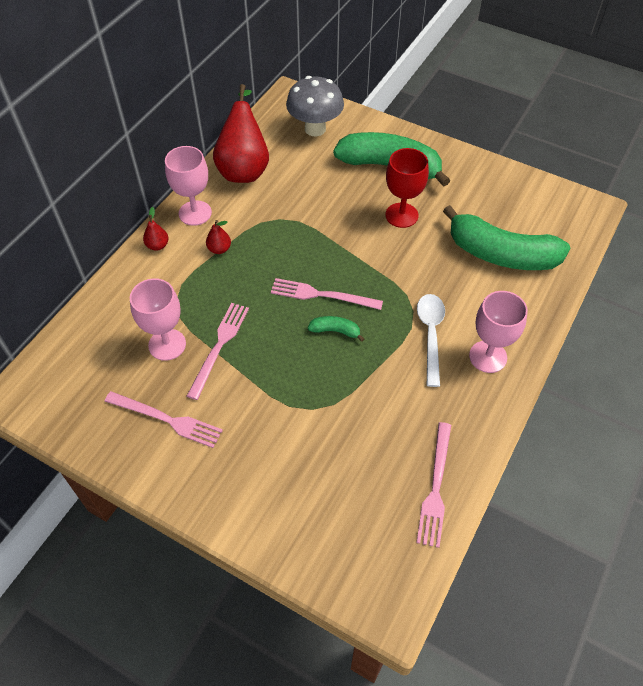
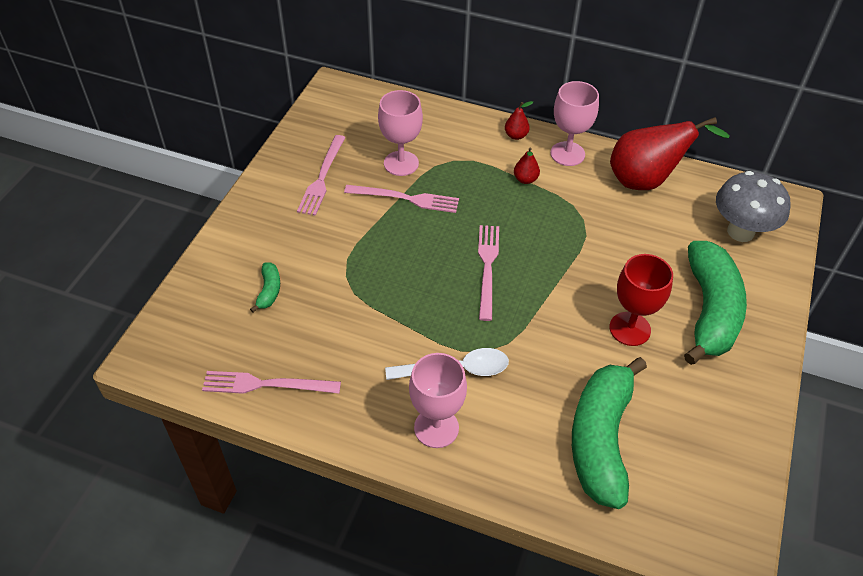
camera: 80 degrees right, 5 degrees down
(335, 331) = (443, 284): green banana -> green banana (269, 291)

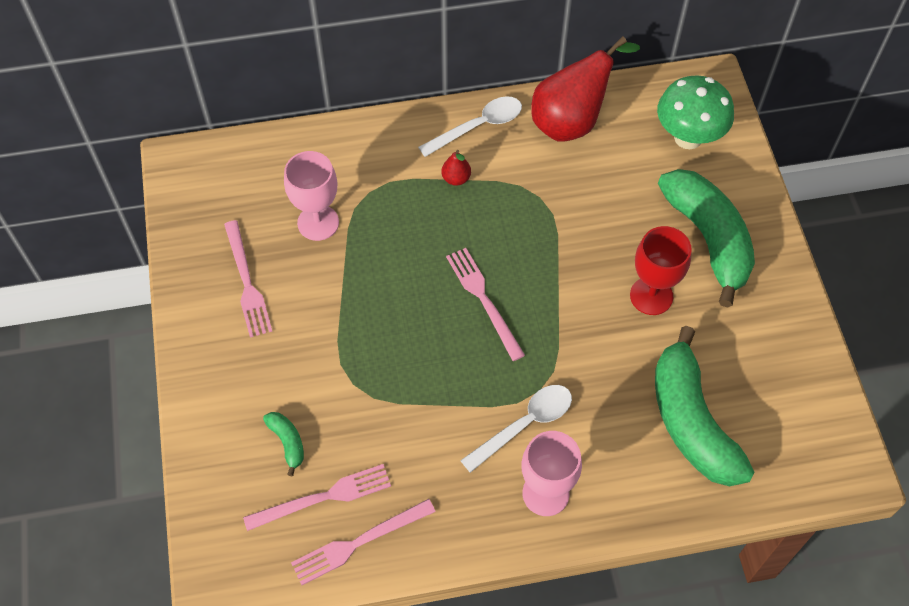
camera: 30 degrees left, 10 degrees up
(406, 198) = (352, 262): pink fork -> pink fork (323, 497)
(516, 135) = (413, 129): red pear -> none
(567, 154) = (478, 127): pink goblet -> white spoon
(740, 232) = (688, 137): grey mushroom -> green mushroom

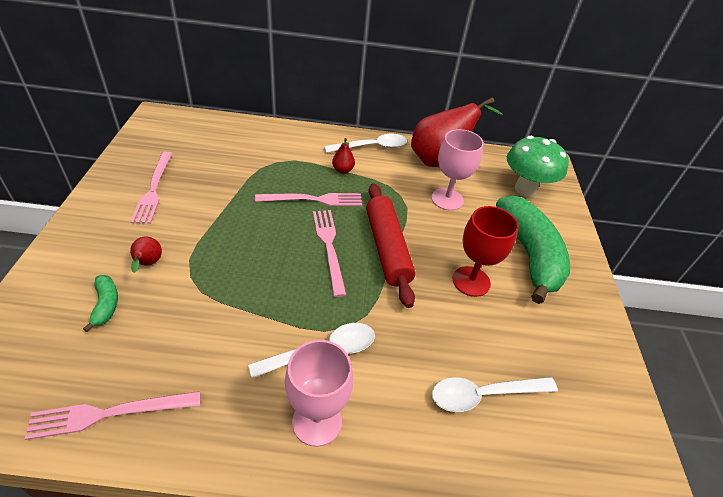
camera: 10 degrees right, 15 degrees down
(301, 383) = (148, 264): none -> red pear
(318, 223) = (229, 169): pink goblet -> pink goblet (447, 199)
(323, 497) = (105, 360): pink fork -> pink fork (313, 200)
(548, 281) = (387, 248): none -> red rolling pin
(691, 421) = (484, 394): green banana -> white spoon

